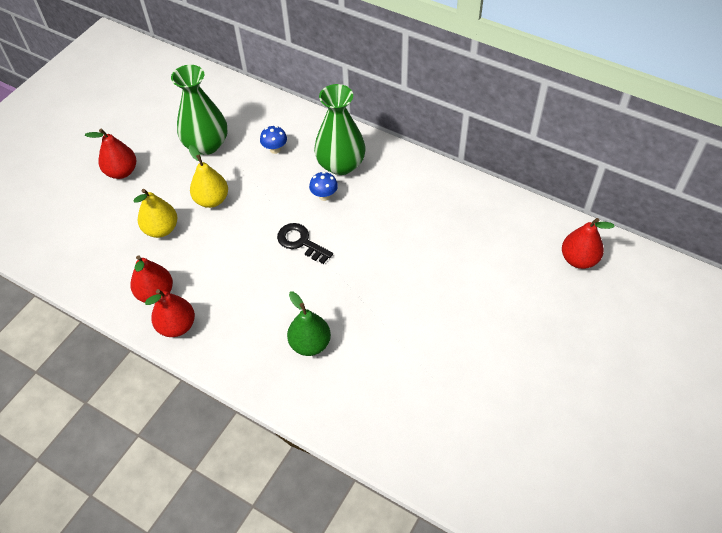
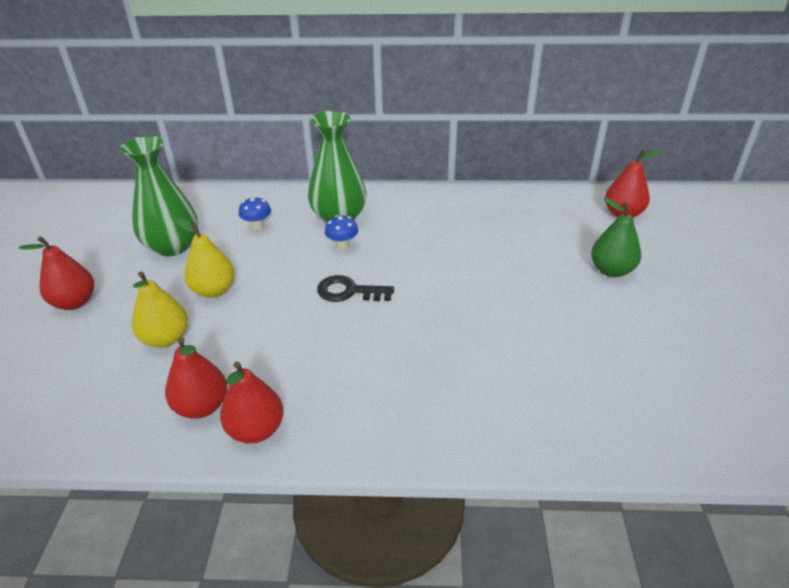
camera: 30 degrees left, 15 degrees down
(310, 344) = (438, 378): green pear -> green pear (611, 270)

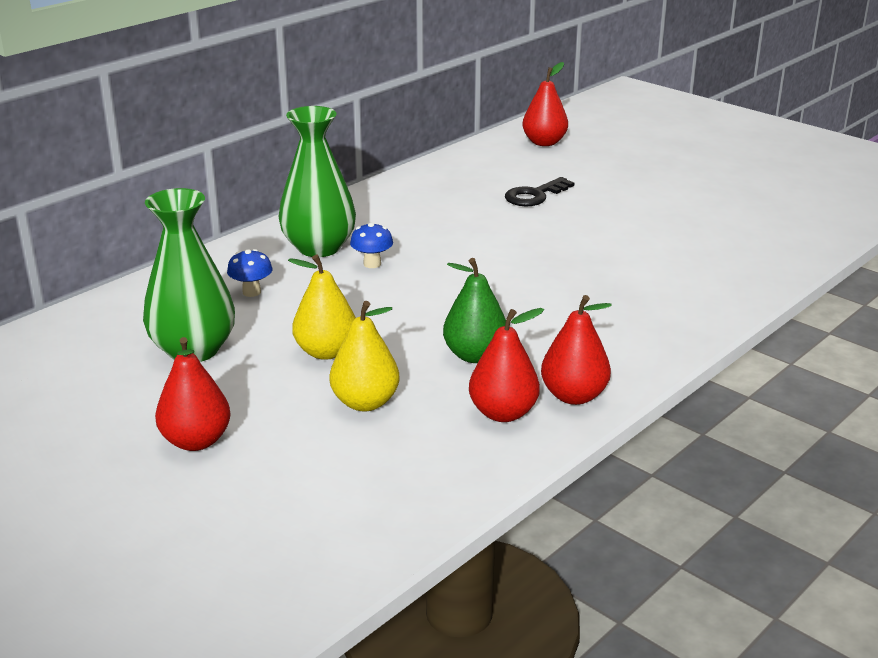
camera: 50 degrees left, 10 degrees down
(349, 291) = (449, 287): black key -> black key (534, 195)
(611, 270) = (605, 180): green pear -> green pear (475, 355)

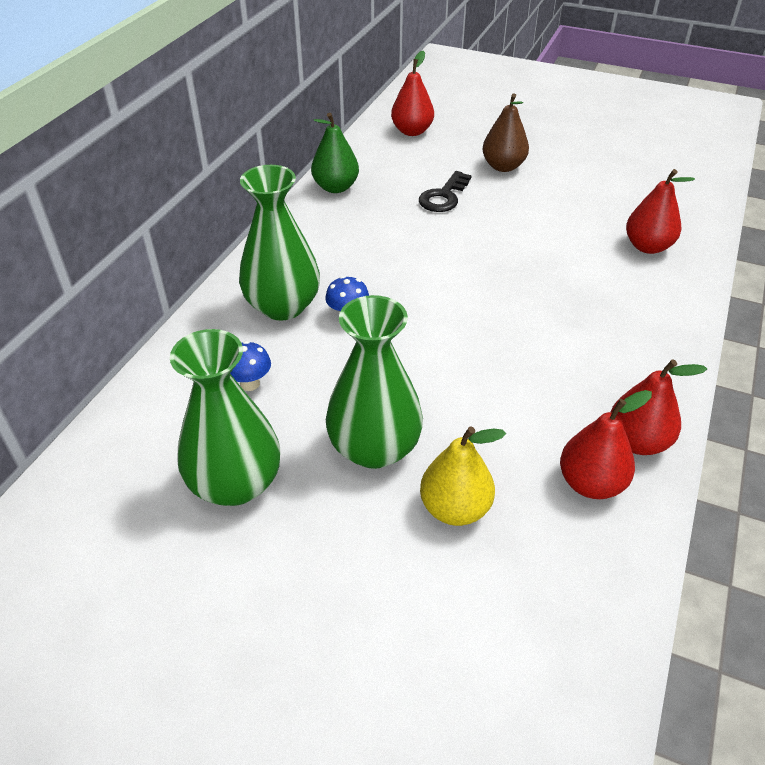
camera: 20 degrees left, 15 degrees up
(196, 441) = (316, 621): red pear -> red pear (647, 246)
(326, 352) = (374, 448): yellow pear -> green vase
(475, 355) = (518, 413): green pear -> green pear (336, 187)
(616, 182) = (503, 166): none -> brown pear

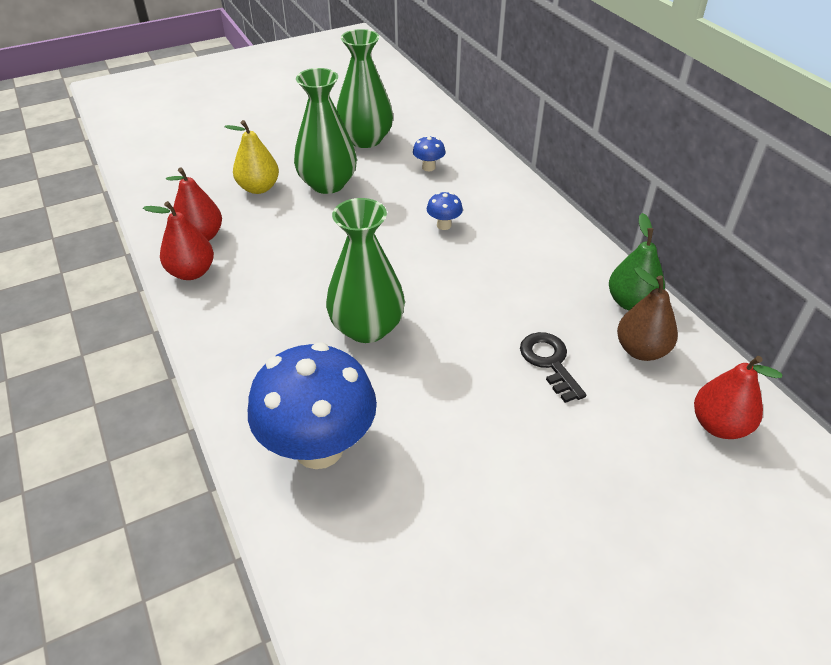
camera: 130 degrees right, 0 degrees up
(283, 306) = (486, 205): green vase -> green vase (367, 328)
(503, 166) = (568, 450): brown pear -> brown pear (641, 350)
(647, 246) = (319, 448): red pear -> blue mushroom

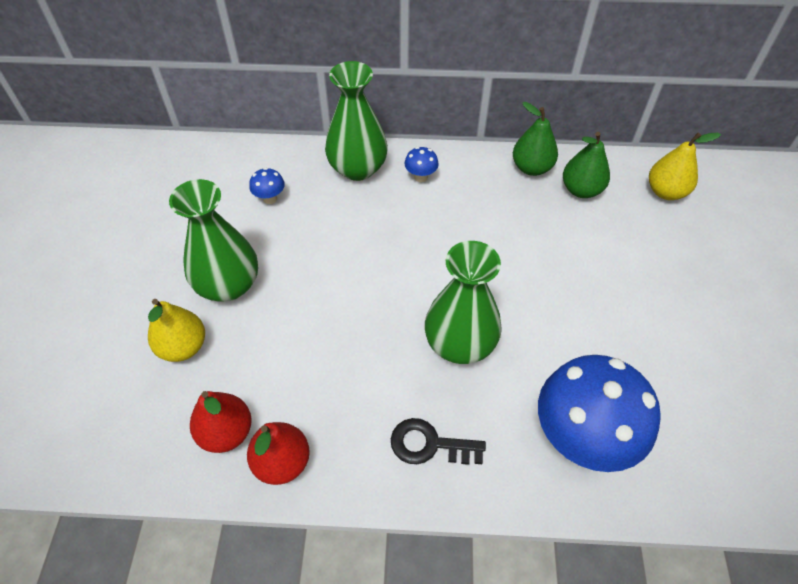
camera: 60 degrees left, 10 degrees up
(365, 139) = (180, 223): green vase -> green vase (357, 168)
(444, 225) = (363, 228): blue mushroom -> blue mushroom (421, 177)
(549, 362) = (565, 245): black key -> black key (429, 444)
(641, 350) = (581, 190): brown pear -> green pear
(719, 425) = (665, 192): red pear -> yellow pear

